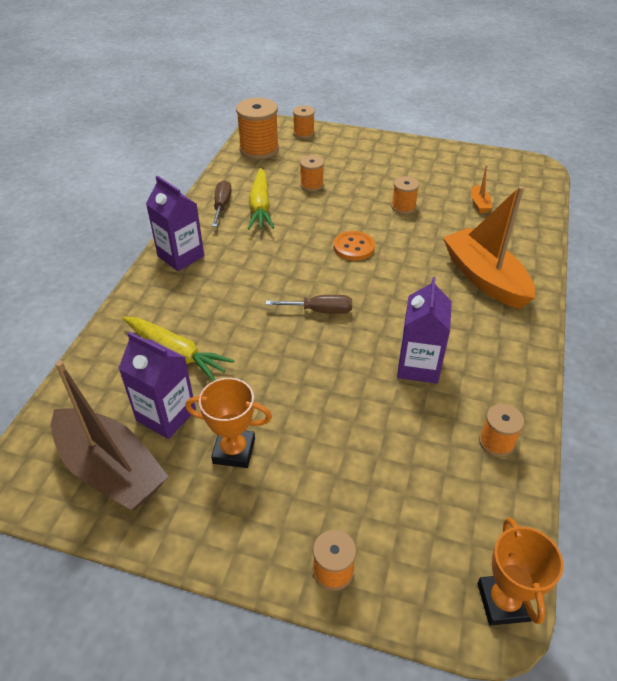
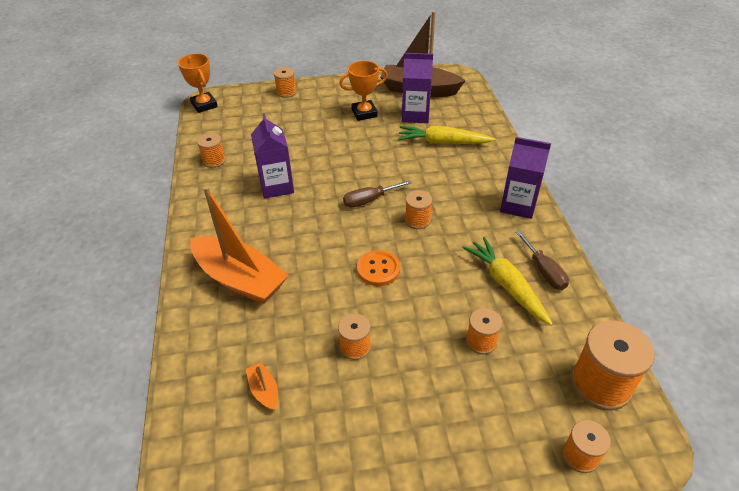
camera: 155 degrees right, 0 degrees up
(287, 274) = (417, 220): none -> orange spool

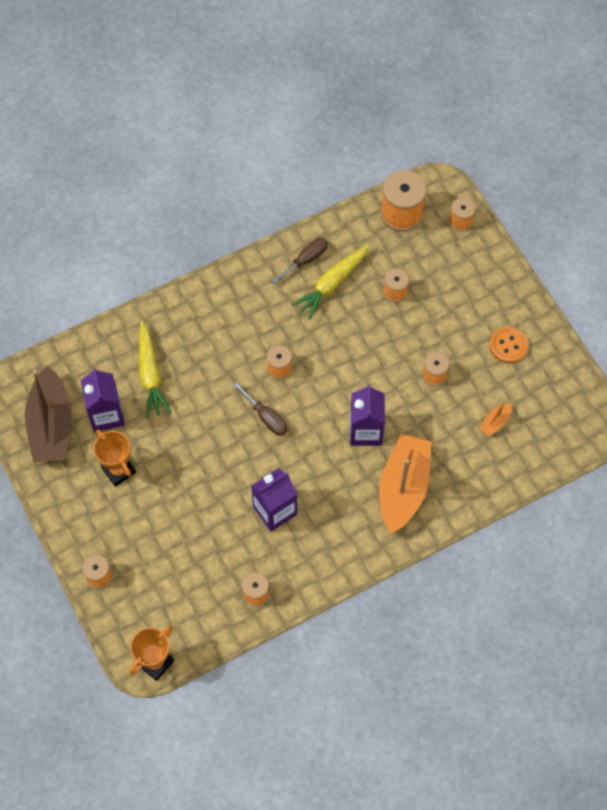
camera: 110 degrees left, 20 degrees up
(378, 269) = (350, 382): orange button -> orange button (508, 346)
(518, 205) = (229, 290): purple carton -> purple carton (365, 431)

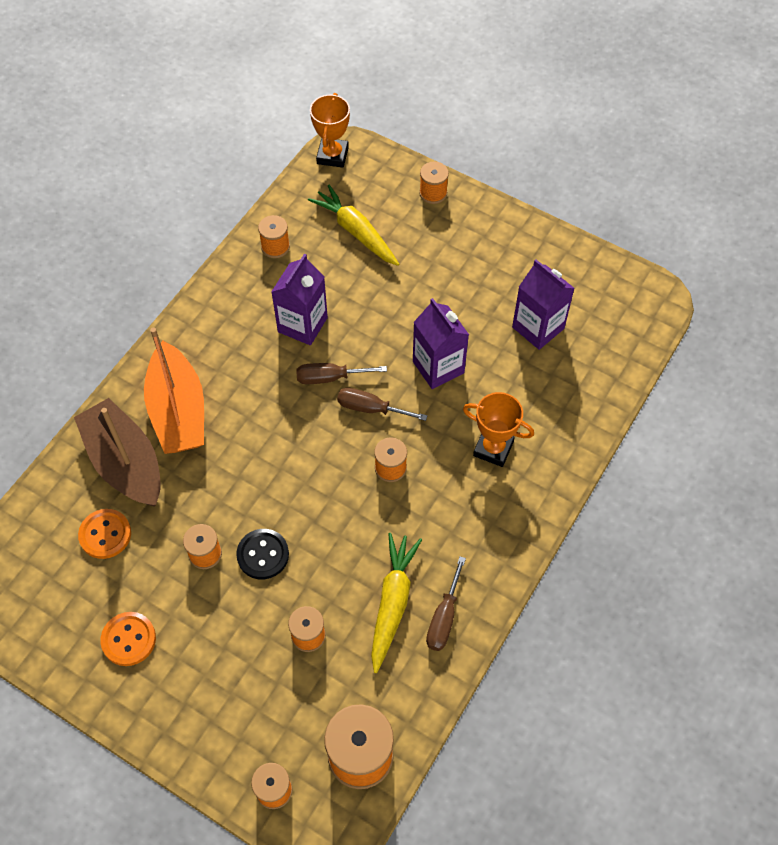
camera: 150 degrees right, 5 degrees down
(51, 425) = (584, 291): brown boat -> brown boat (125, 462)
(118, 470) = (485, 285): orange trophy -> orange trophy (493, 448)
(150, 374) = (525, 389): yellow carrot -> yellow carrot (356, 232)
(280, 456) = (330, 377): none -> brown screwdriver
(365, 431) = (252, 449): purple carton -> purple carton (438, 367)
(397, 355) = (263, 555): none -> black button
(495, 422) = (105, 534): orange boat -> orange button

